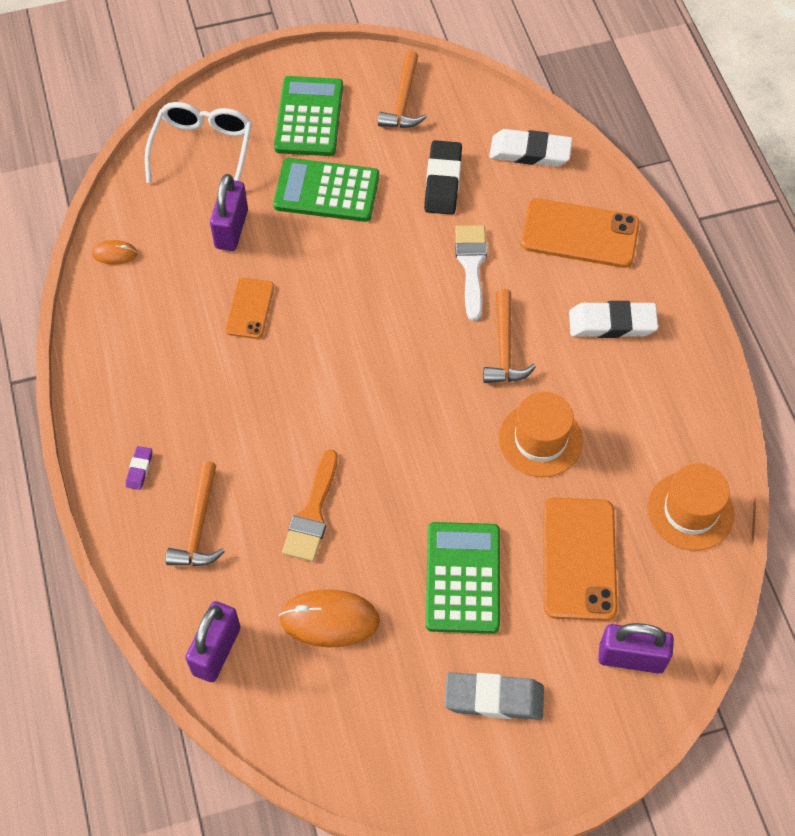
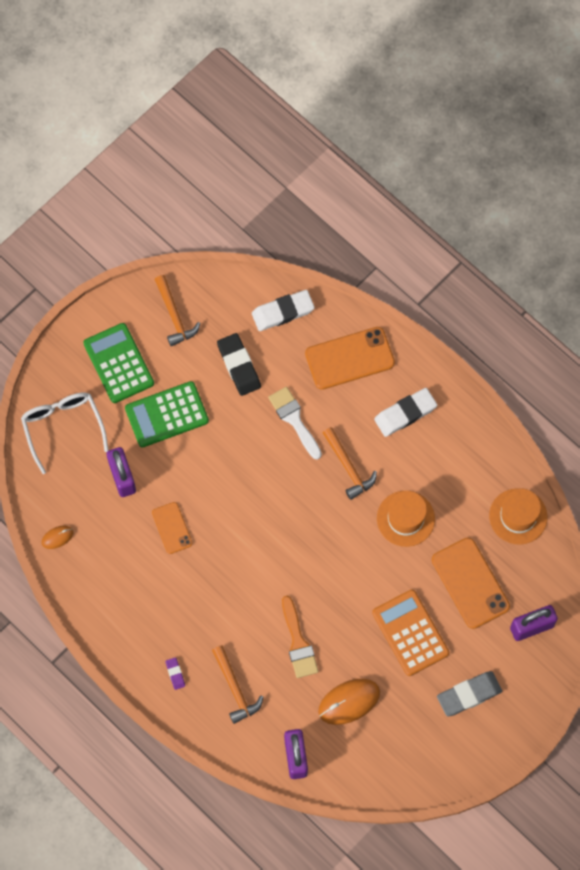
camera: 30 degrees left, 10 degrees up
(463, 578) = (410, 633): green calculator -> orange calculator

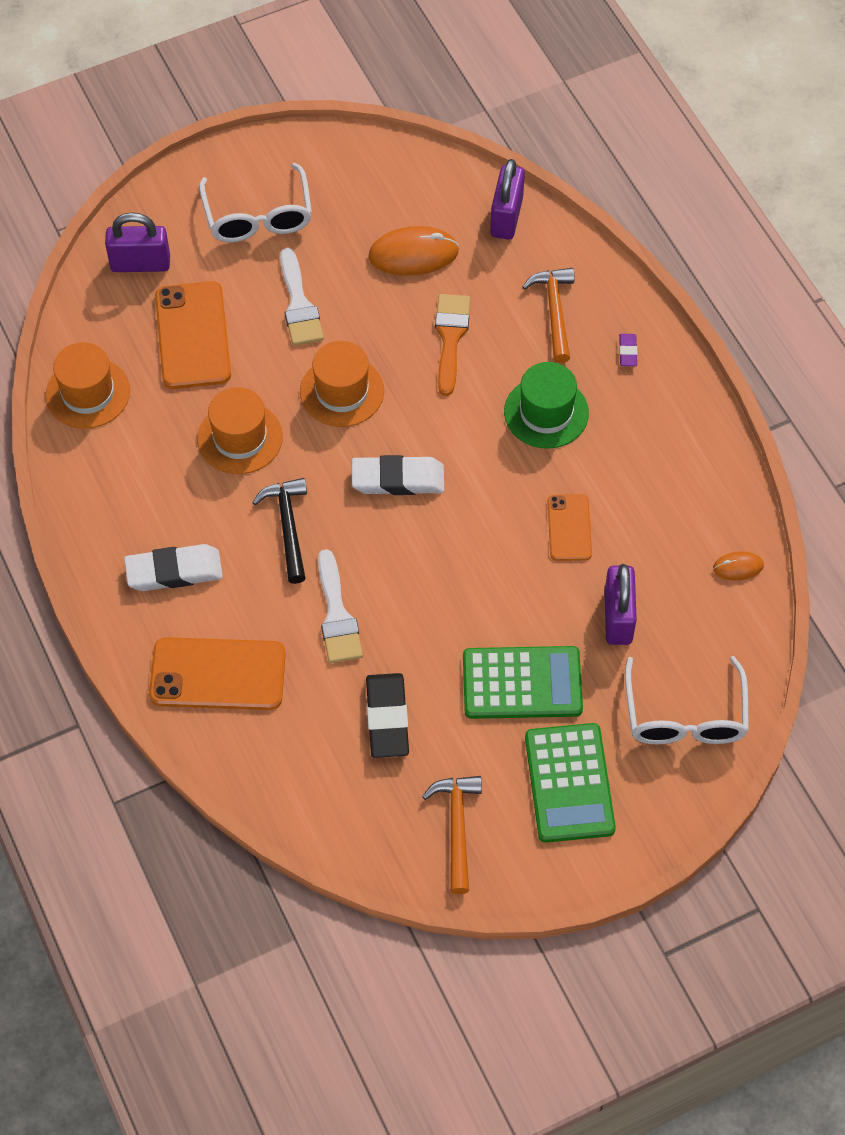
camera: 160 degrees left, 10 degrees down
(214, 607) = (546, 412): none -> green hat
(283, 312) = (287, 777): white eraser -> white eraser (398, 479)
(348, 467) = (288, 527): orange hammer -> black hammer
(354, 575) = (342, 391): none -> orange hat
(410, 633) = (299, 304): orange calculator -> white brush
(469, 695) = (258, 217): grey eraser -> white glasses

